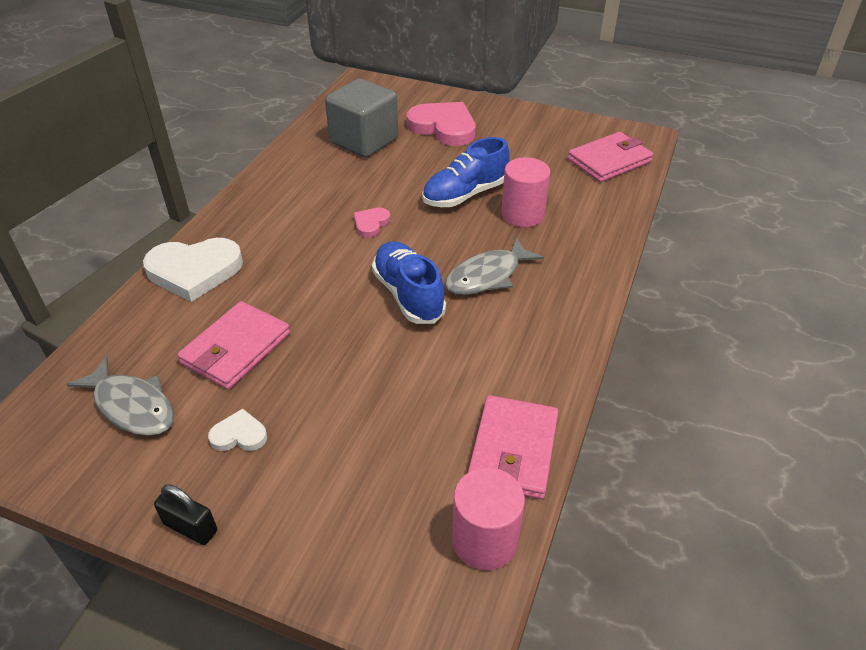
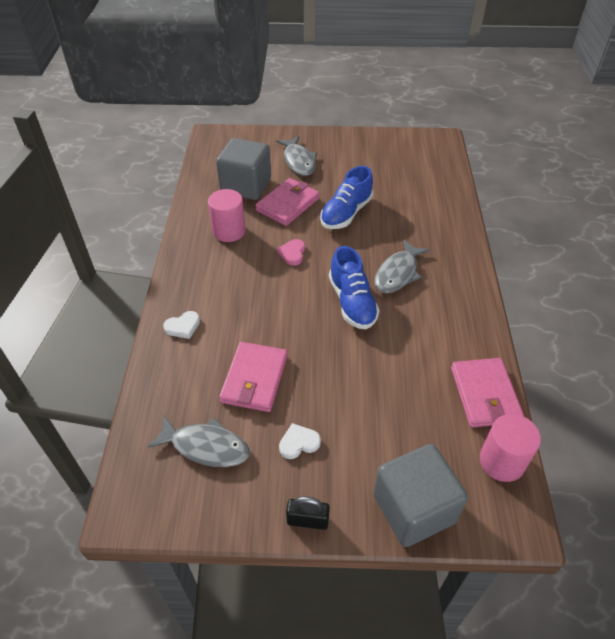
camera: 20 degrees left, 5 degrees up
(194, 271) = (183, 326): white heart -> white heart, size x0.48
(329, 559) = (413, 508): none -> grey cube
(408, 295) = (352, 302): blue shoe -> blue shoe turned 150 degrees counterclockwise
(443, 127) = (298, 161): pink heart -> grey fish
(522, 214) = (394, 219): pink cylinder -> pink cylinder (229, 231)
(609, 161) = (429, 163): pink wallet -> pink wallet (288, 204)

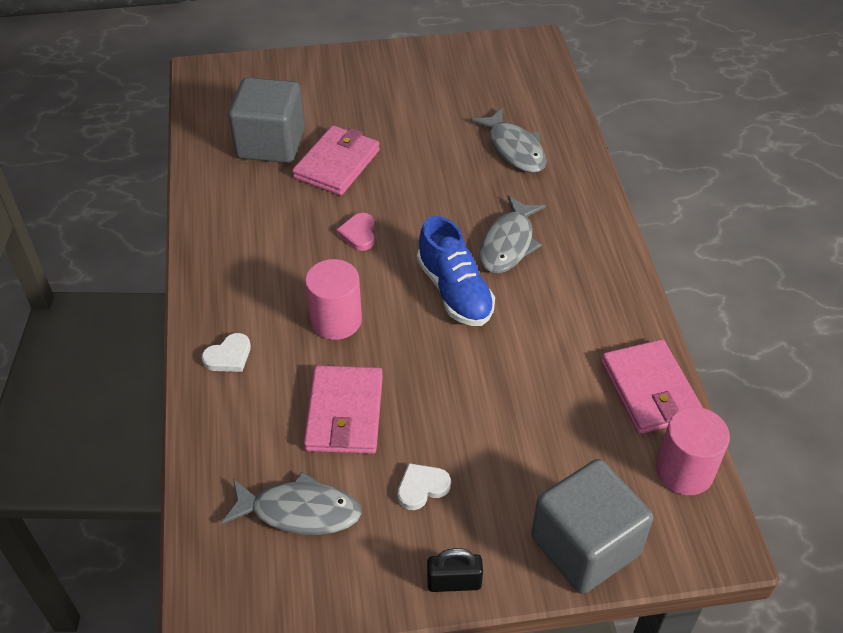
camera: 10 degrees left, 0 degrees up
(229, 231) = (261, 213): pink cylinder -> pink cylinder (336, 320)
(298, 161) = (338, 98): grey fish -> grey fish (514, 149)
(346, 213) = (421, 167): blue shoe -> none

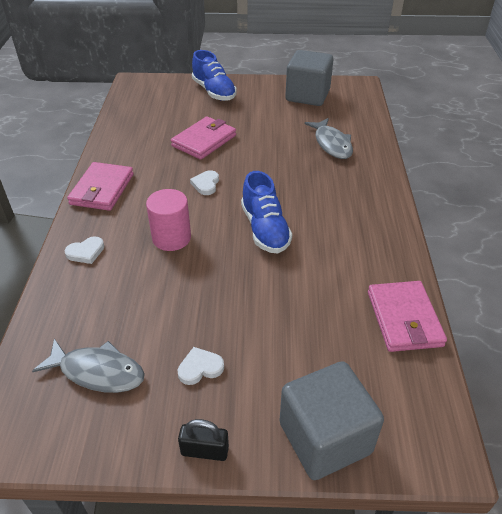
camera: 10 degrees right, 5 degrees down
(271, 144) = (163, 125): grey cube -> grey cube (307, 95)
(328, 78) = (214, 92): none -> blue shoe
(344, 413) = (157, 303): pink wallet -> pink wallet (102, 189)
(359, 234) = (206, 184): pink heart -> white heart
(508, 244) = (313, 202): grey fish -> none
(684, 471) = (423, 387): pink cylinder -> none

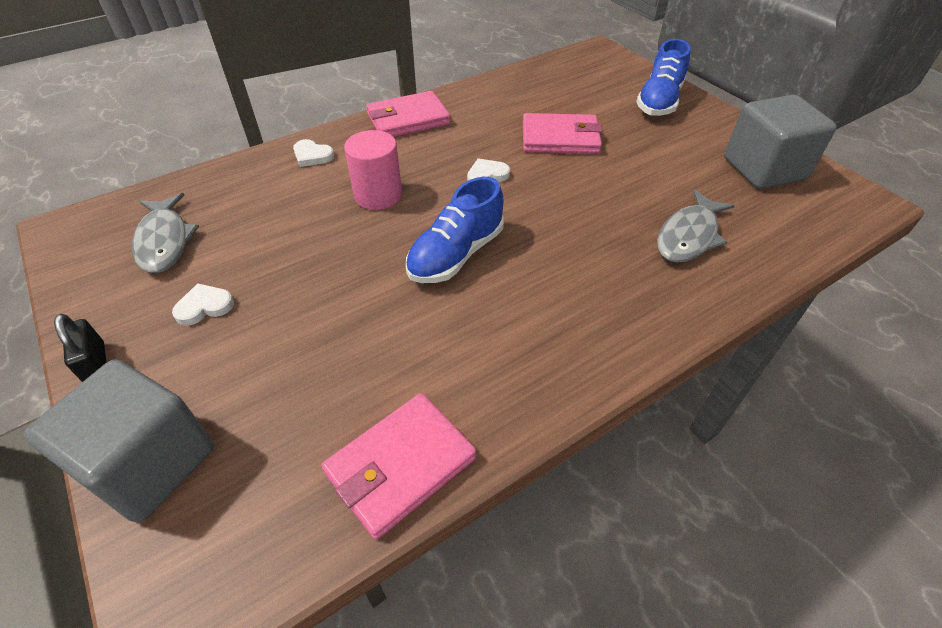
camera: 55 degrees right, 5 degrees up
(200, 368) = (204, 306): white heart -> white heart turned 60 degrees counterclockwise

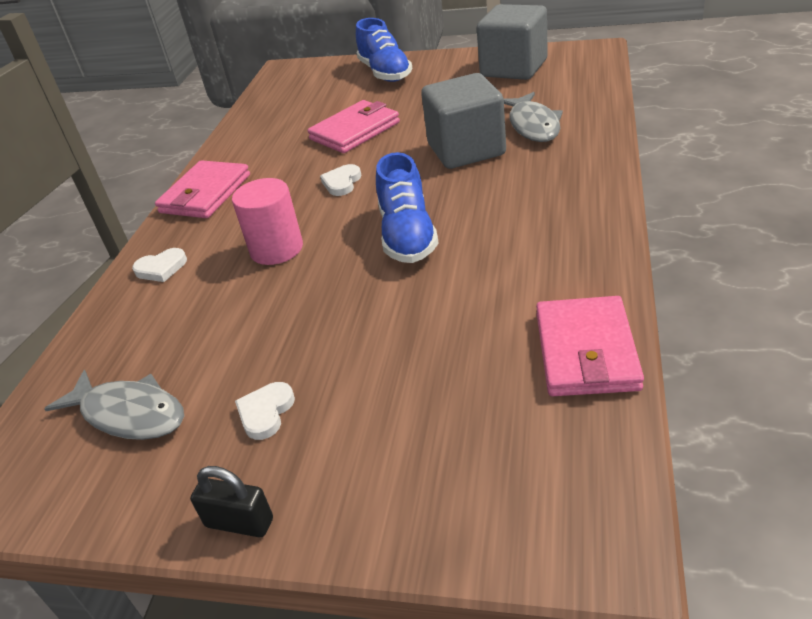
camera: 40 degrees left, 10 degrees down
(149, 463) = (419, 514): grey cube -> grey cube (466, 150)

